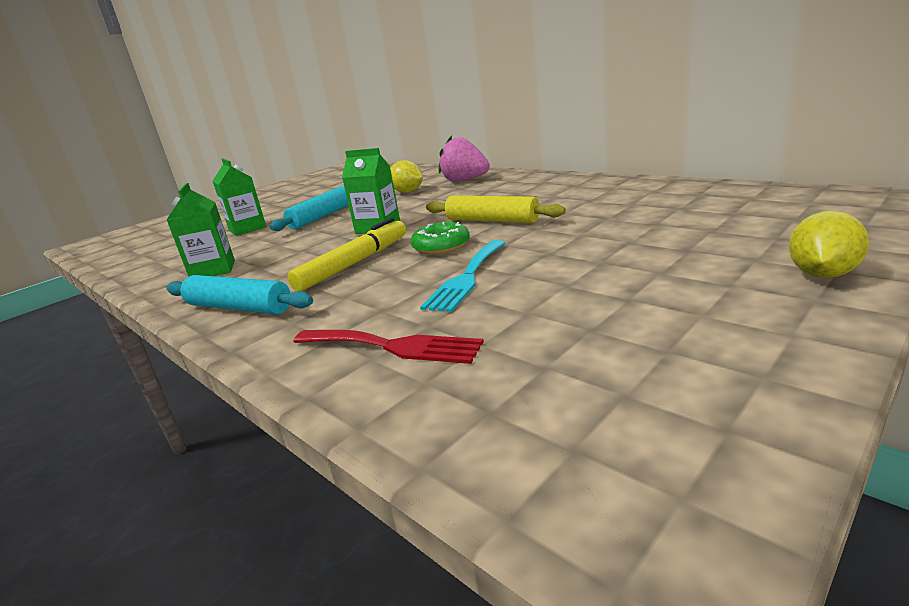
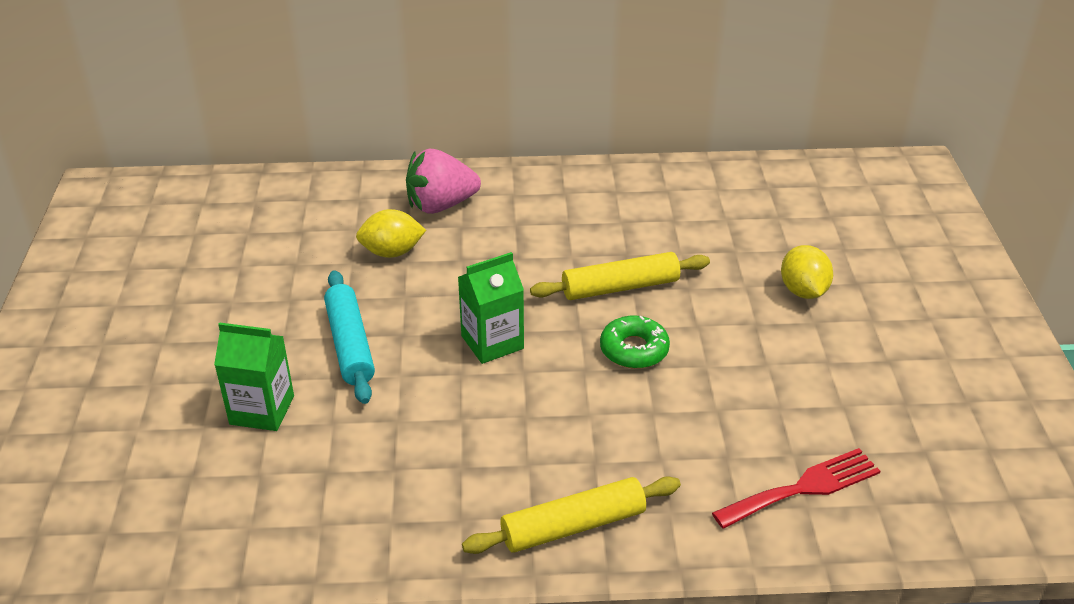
camera: 50 degrees left, 15 degrees up
(213, 270) = (403, 499): green carton -> none
(238, 308) = (573, 526): turquoise rolling pin -> yellow rolling pin
(355, 263) = (581, 411): yellow marker -> none
(466, 278) = (735, 386): turquoise fork -> none
(822, 274) = (966, 287): yellow lemon -> yellow lemon (803, 291)

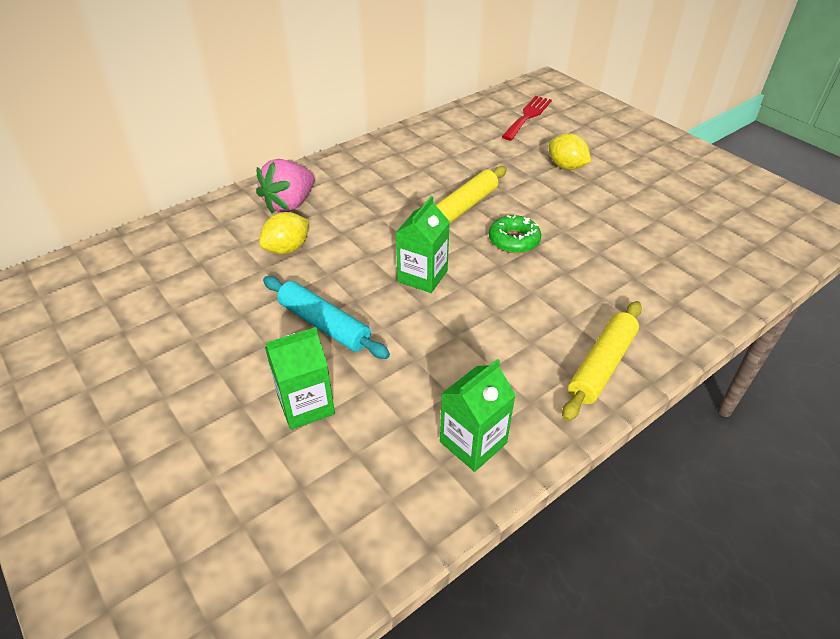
camera: 35 degrees left, 5 degrees up
(366, 523) = (473, 442): none -> green carton
(803, 488) = (691, 274): red fork -> red fork (528, 116)

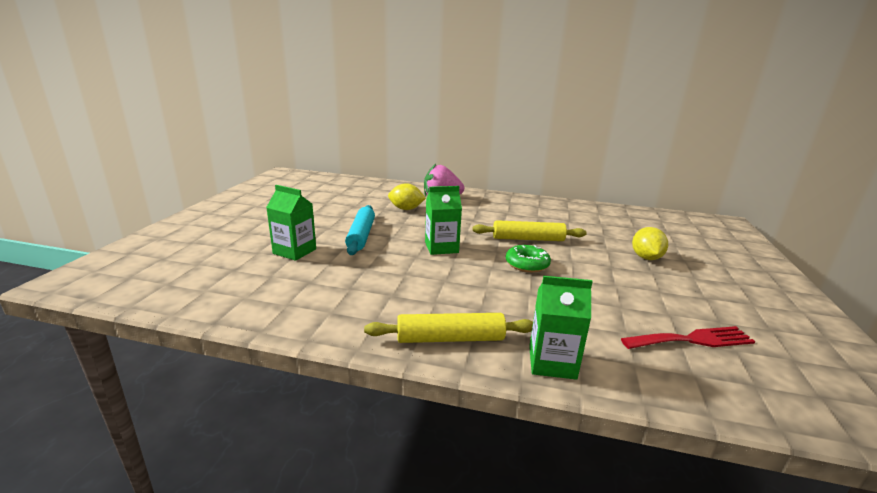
camera: 50 degrees right, 20 degrees down
(473, 442) = (315, 309): green carton -> green carton (552, 362)
(528, 116) = (668, 228): red fork -> red fork (692, 340)

